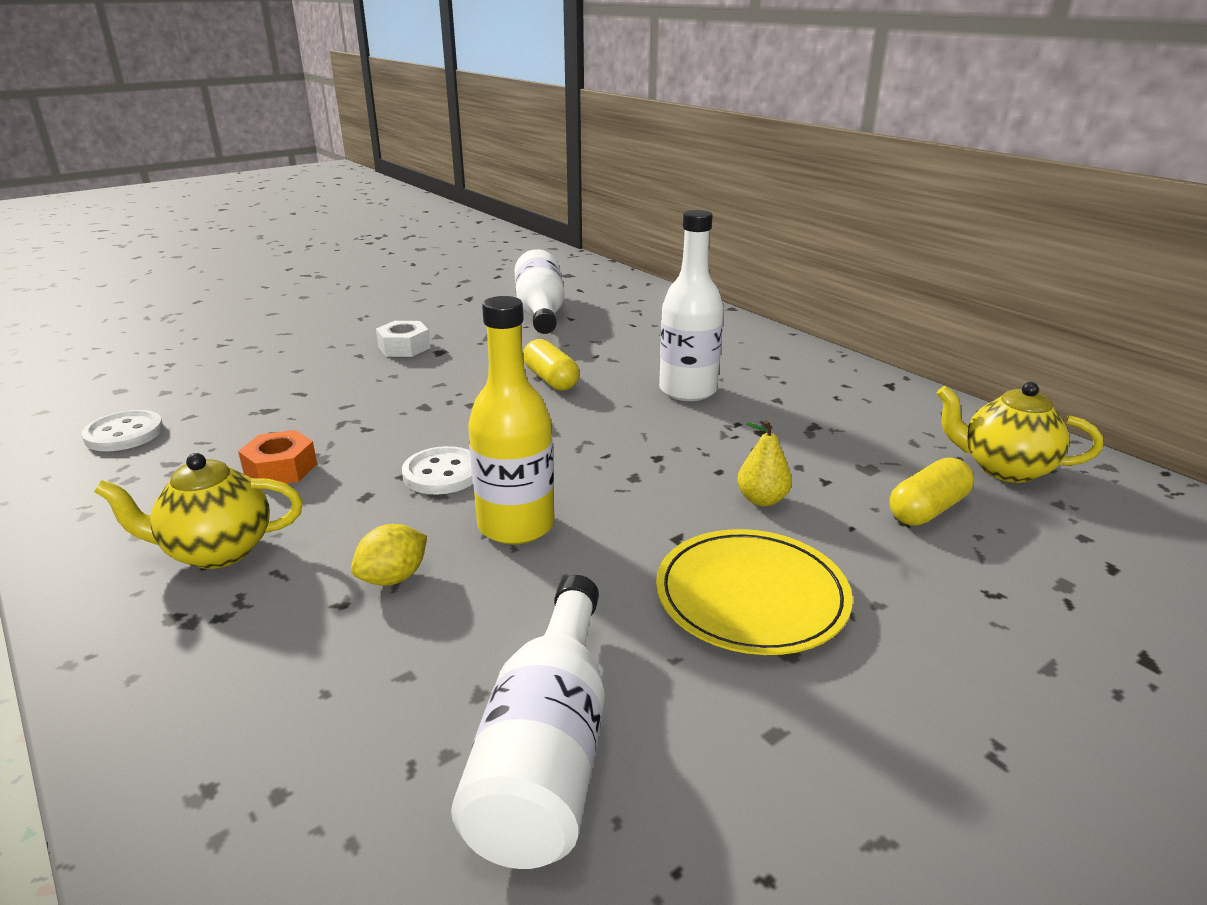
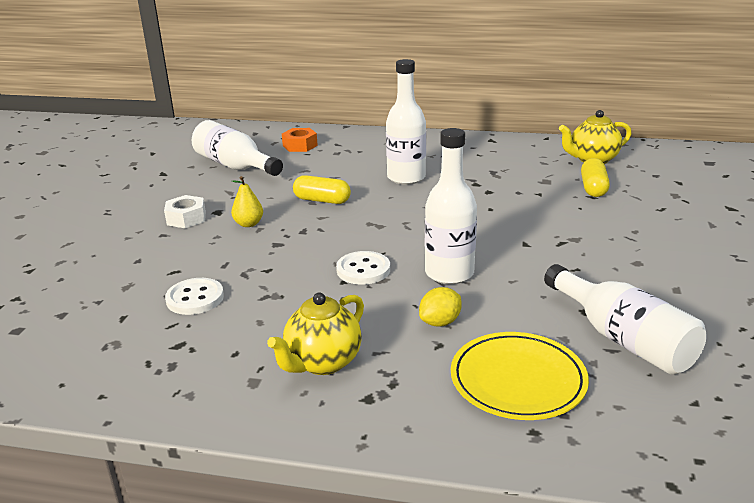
camera: 40 degrees left, 0 degrees up
(124, 433) = (97, 348): white button -> white button (195, 298)
(281, 469) = (263, 312): orange nut -> orange nut (300, 146)
(393, 578) = (440, 322): yellow lemon -> yellow lemon turned 45 degrees clockwise
(516, 525) = (449, 273): yellow bottle -> white bottle
(751, 596) = (592, 251): yellow plate -> yellow plate (518, 380)
(762, 500) = (529, 212): yellow pear -> yellow pear (248, 224)

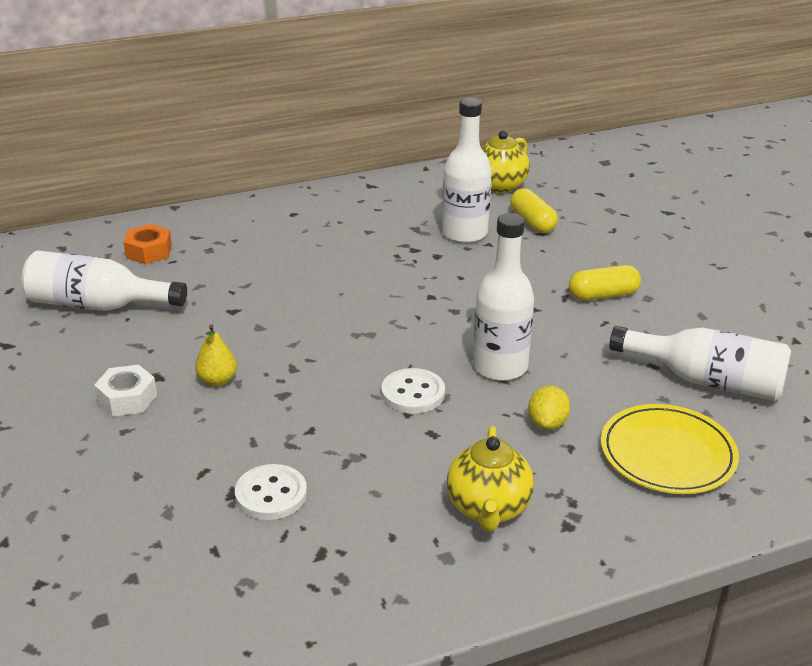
camera: 35 degrees left, 5 degrees up
(322, 200) = (268, 321): yellow capsule -> yellow capsule (603, 295)
(406, 178) = (331, 262): white bottle -> white bottle (464, 233)

